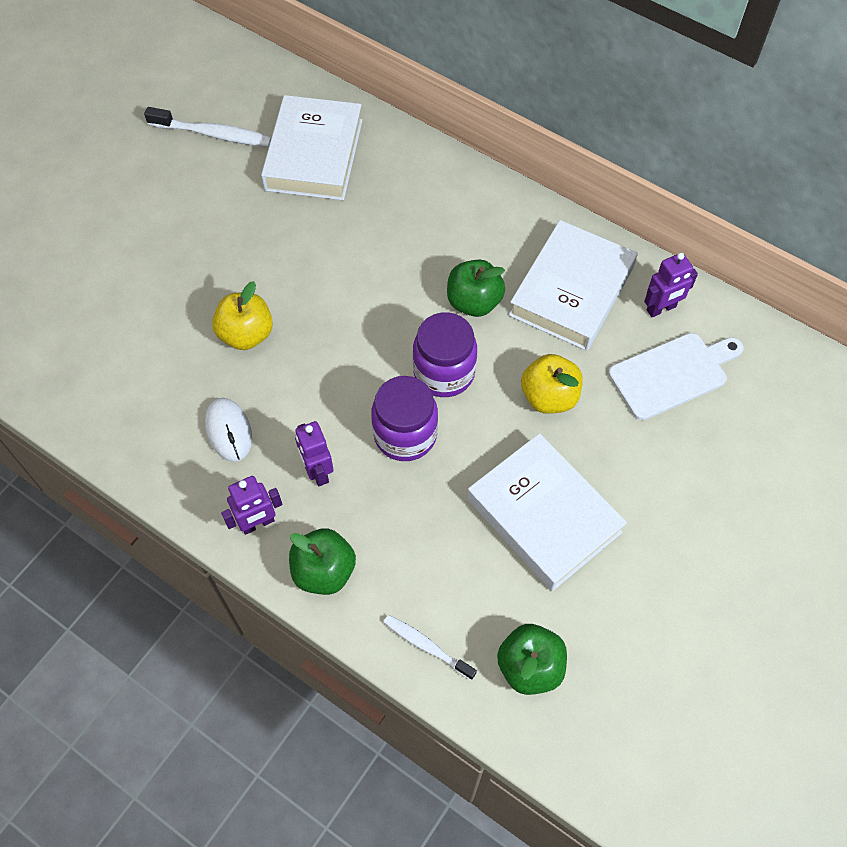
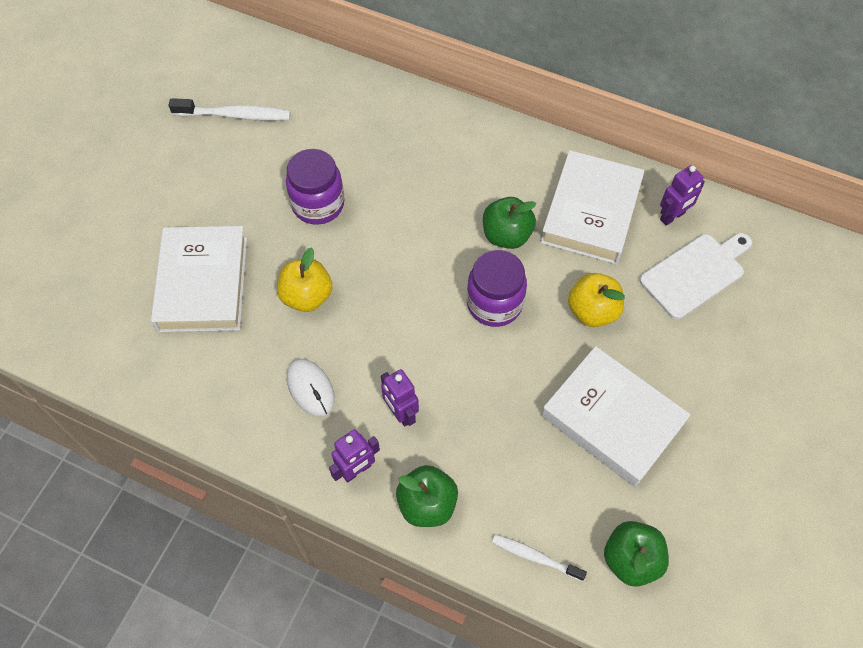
camera: 10 degrees left, 0 degrees up
(314, 155) = (332, 121): white book -> white book (203, 284)
(405, 435) = (472, 366): purple jar -> purple jar (318, 204)

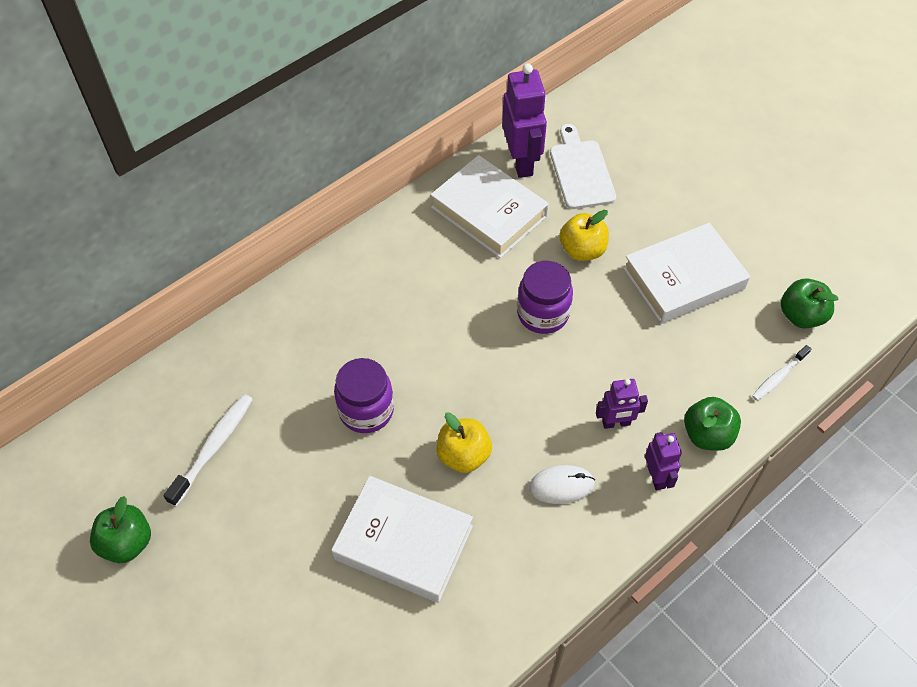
camera: 65 degrees left, 5 degrees down
(506, 235) = (480, 278): green apple -> green apple (127, 543)
(672, 216) = (522, 162): purple robot -> purple robot, size x1.77

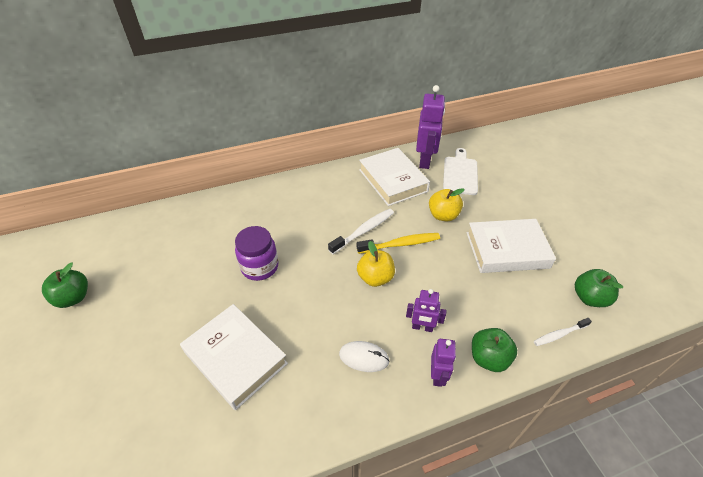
camera: 20 degrees right, 10 degrees down
(214, 447) = (159, 259): white toothbrush -> white toothbrush (364, 231)
(463, 455) = (306, 314): yellow apple -> yellow apple (375, 278)
(543, 314) = (401, 244): purple jar -> yellow toothbrush

